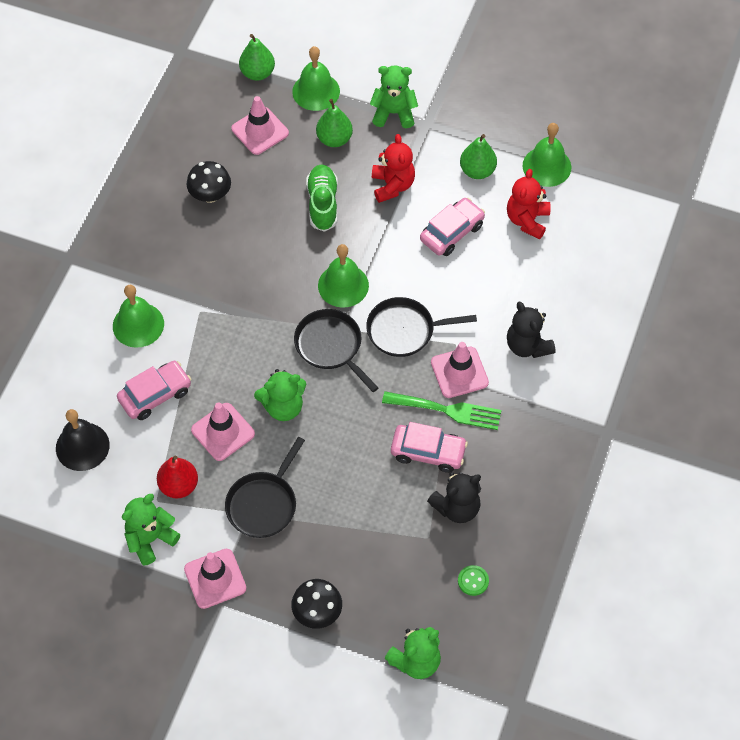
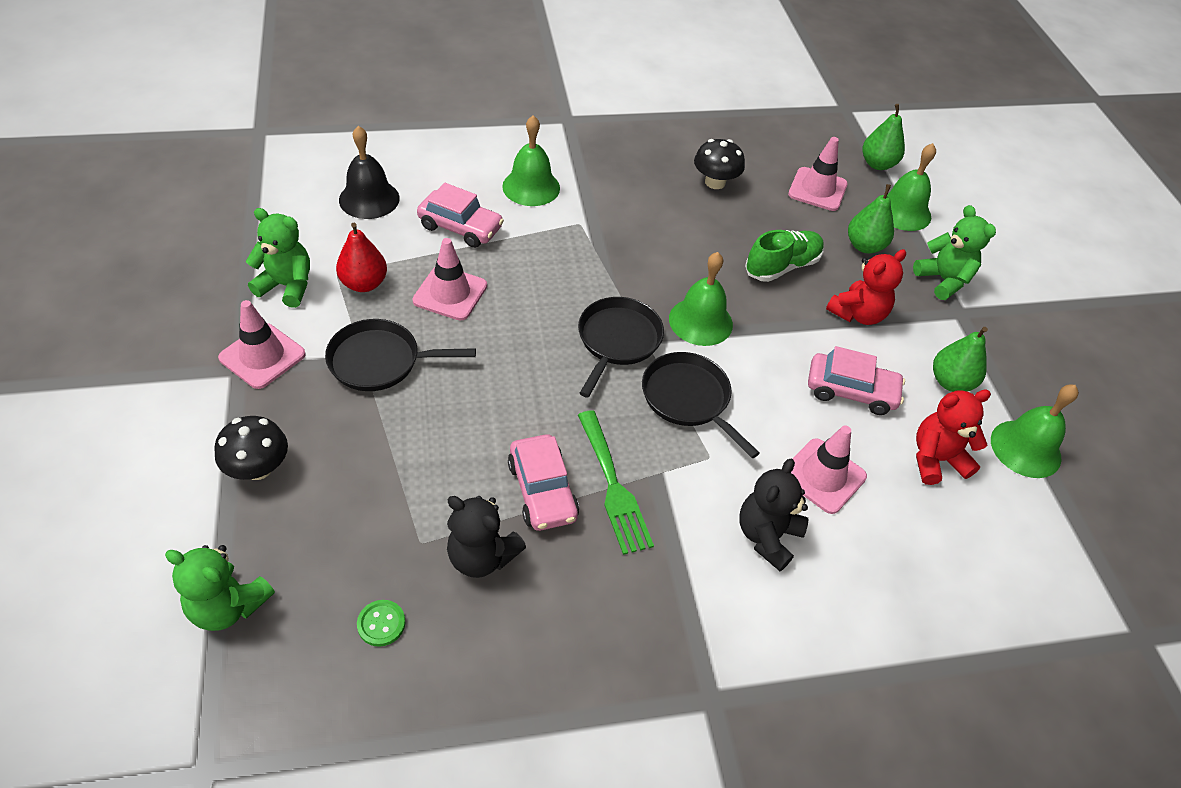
camera: 55 degrees right, 10 degrees down
(283, 407) = (513, 330): green teddy bear -> none
(459, 372) = (674, 477): pink traffic cone -> pink traffic cone (823, 476)

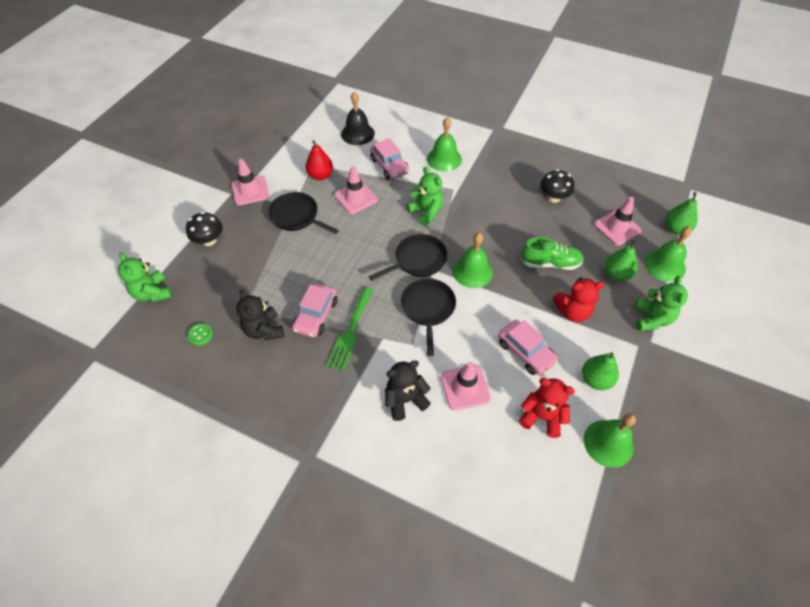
camera: 40 degrees right, 5 degrees up
(287, 286) = (286, 162): green teddy bear -> green teddy bear (426, 212)

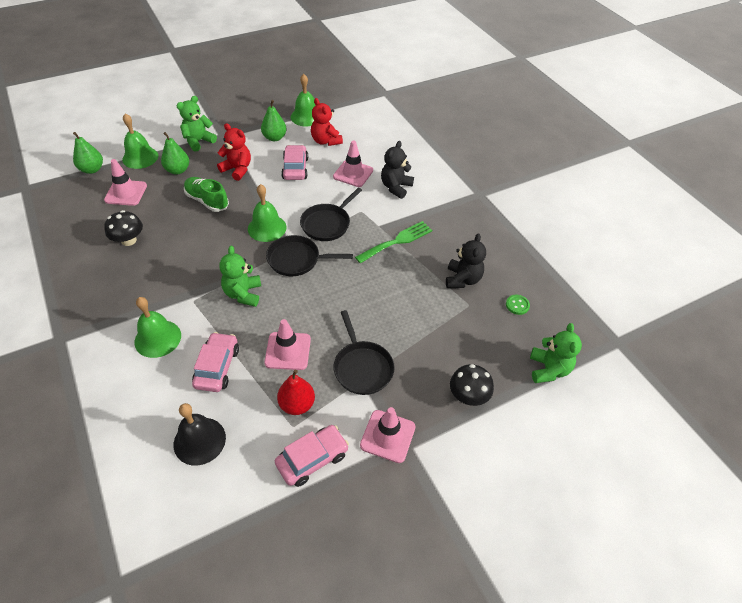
camera: 145 degrees left, 5 degrees down
(316, 315) = (414, 267): pink car -> pink car (312, 459)
(405, 400) = (396, 187): black teddy bear -> black teddy bear turned 105 degrees clockwise

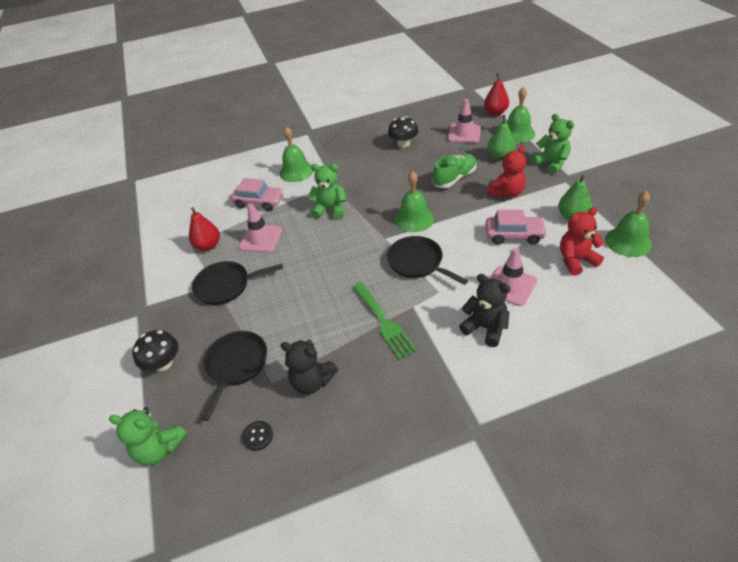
camera: 105 degrees right, 5 degrees down
(92, 169) = (495, 112): green pear -> red pear
(199, 441) = (202, 200): black bell -> none
(296, 259) = (367, 241): black pan -> black pan (236, 365)
(312, 459) = (159, 255): pink car -> none
(388, 436) = (154, 300): pink traffic cone -> none
(517, 305) = (258, 436): green button -> black button

